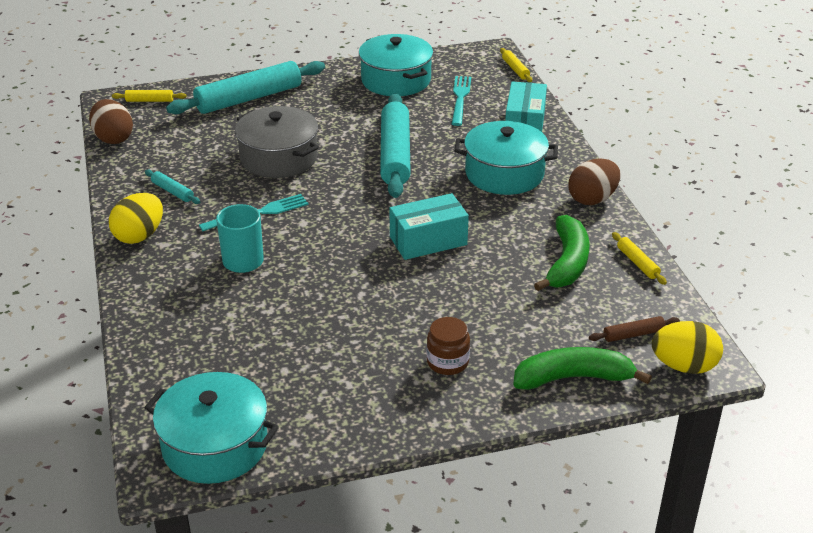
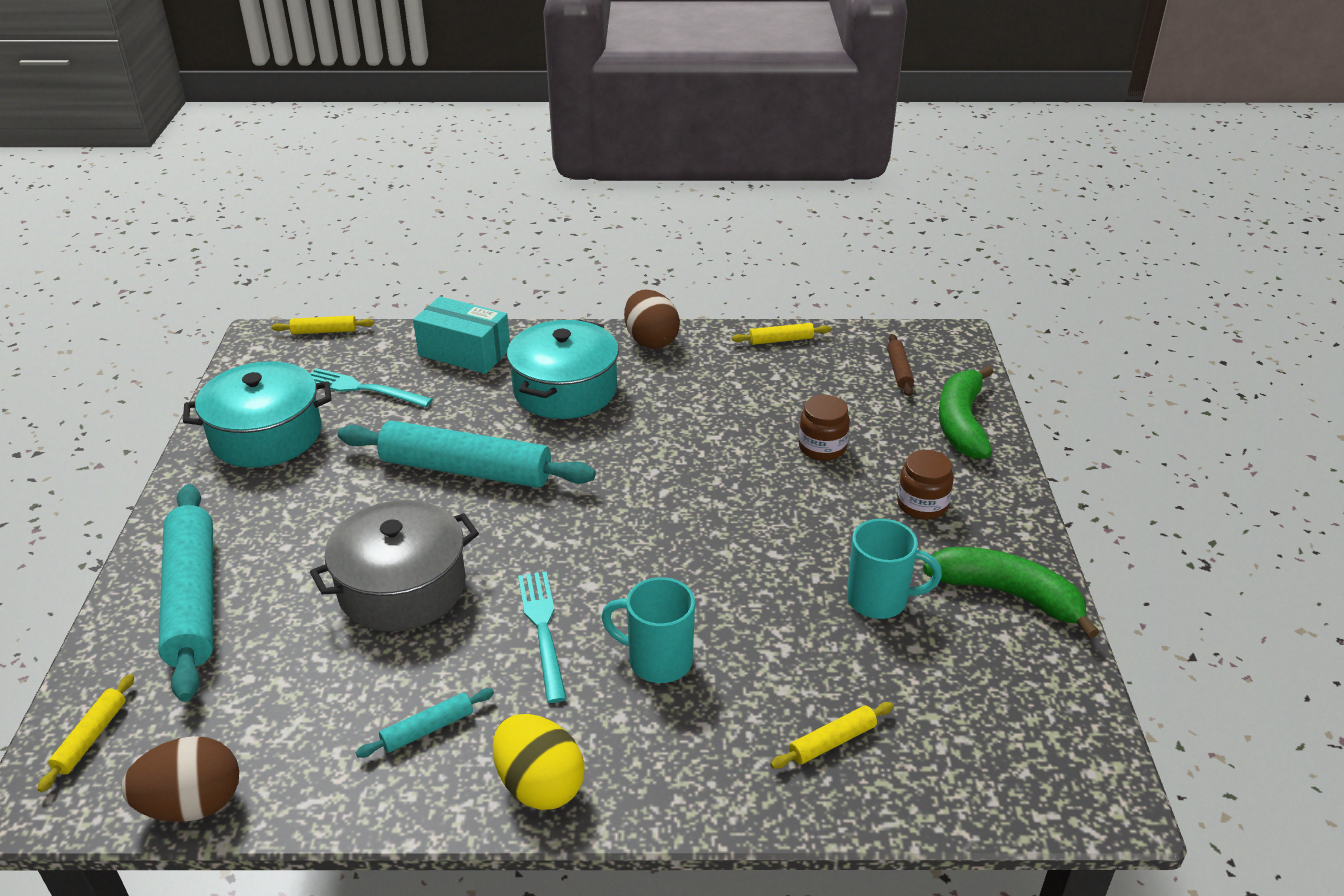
camera: 75 degrees left, 0 degrees up
(190, 340) = (832, 742): none -> yellow rolling pin
(215, 445) = (1056, 736): turquoise pot -> none
(328, 349) = (880, 600): none -> turquoise mug
(428, 241) = (681, 477): turquoise box -> none
(497, 302) = (822, 447): none -> brown jar
(567, 263) = (764, 384): green banana -> green banana (1007, 594)
(684, 366) = (953, 354): yellow egg -> none

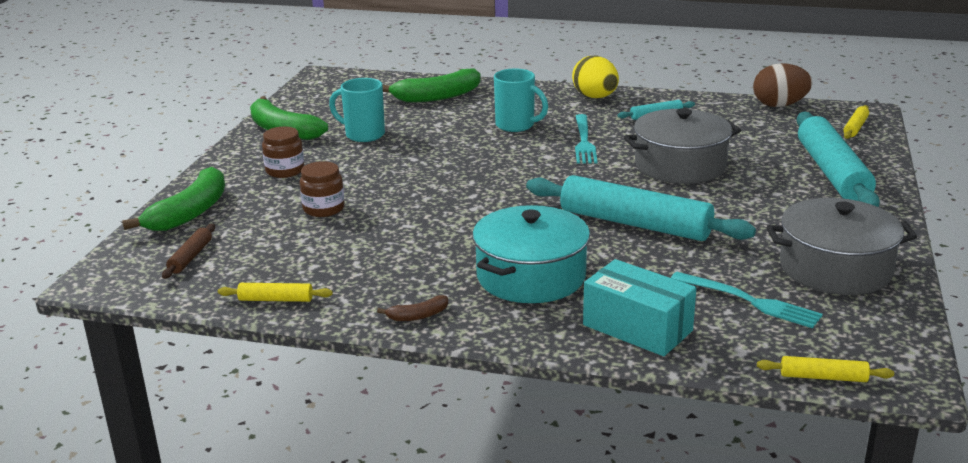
camera: 165 degrees left, 10 degrees down
(266, 435) = (835, 268): turquoise pot -> grey pot
(651, 341) = (418, 316): brown egg -> brown banana
(832, 742) = (437, 96): yellow rolling pin -> green banana

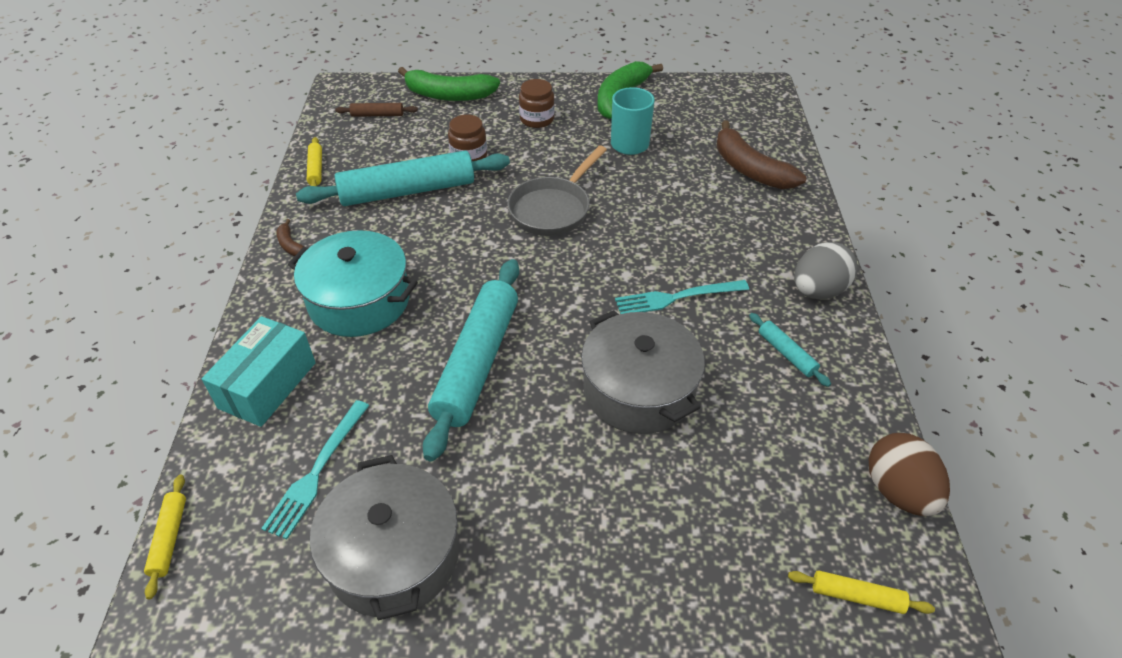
camera: 75 degrees right, 20 degrees up
(437, 96) = (750, 169): green banana -> brown banana
(441, 176) = (553, 209): none -> grey pan
(516, 125) = (698, 239): turquoise mug -> none
(595, 97) = (818, 290): yellow egg -> grey egg
(832, 173) = (671, 558): turquoise rolling pin -> turquoise rolling pin (408, 191)

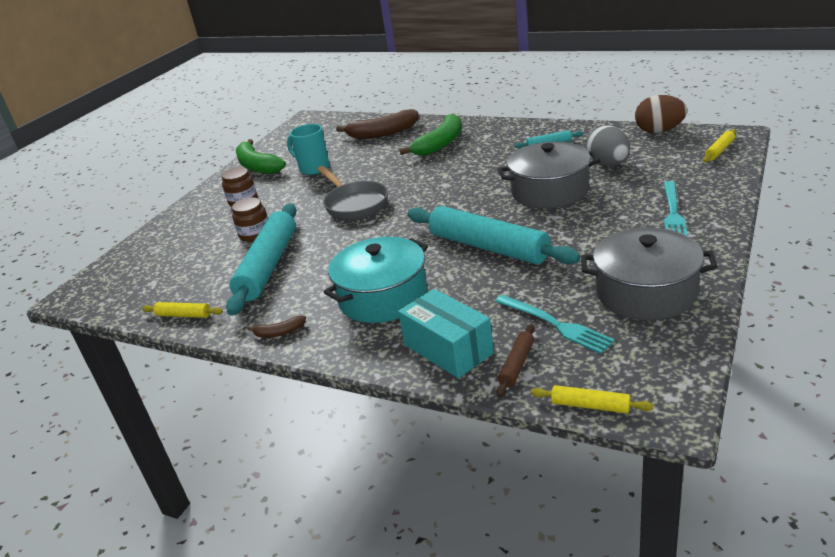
camera: 60 degrees left, 15 degrees down
(377, 115) = (143, 277): brown rolling pin -> brown rolling pin (517, 365)
(449, 95) = (161, 238): green banana -> green banana (440, 144)
(676, 297) = (479, 170): turquoise fork -> turquoise fork (673, 213)
(818, 290) = (506, 129): grey egg -> grey egg (608, 164)

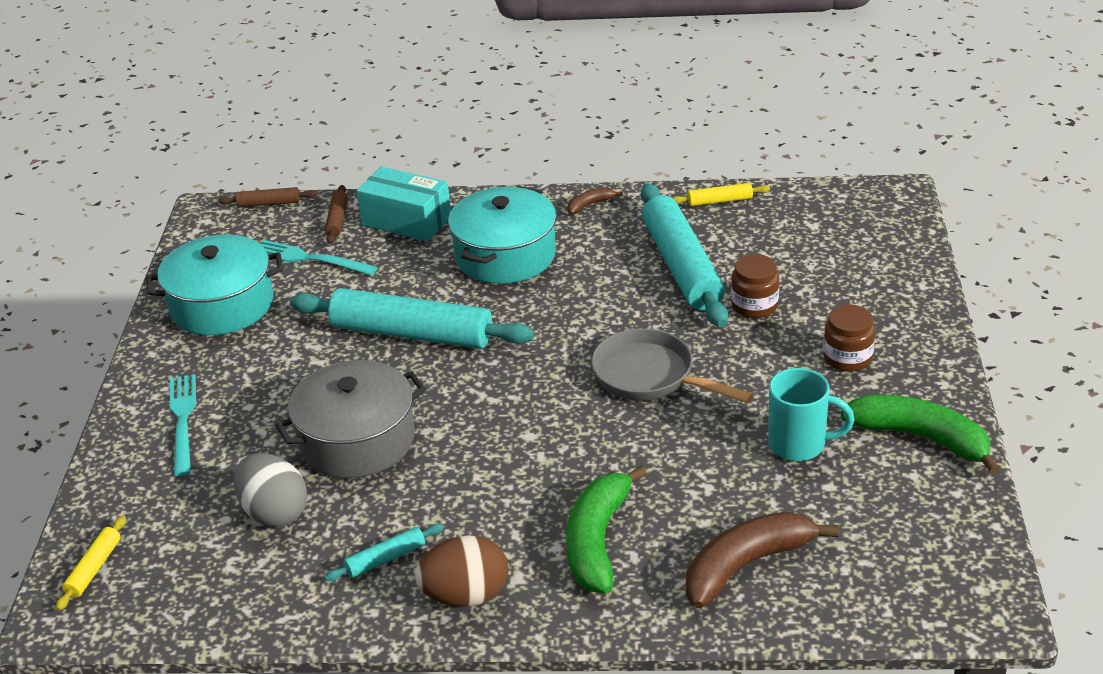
camera: 155 degrees right, 5 degrees up
(590, 406) = (269, 203): yellow rolling pin -> brown rolling pin
(646, 292) = (222, 305): grey pot -> turquoise pot
(659, 131) = (187, 620): brown egg -> brown egg (466, 595)

